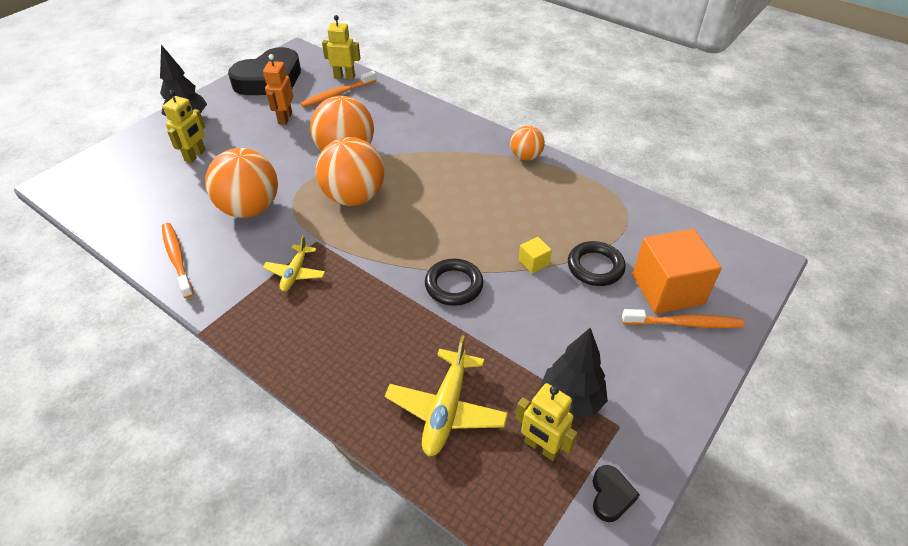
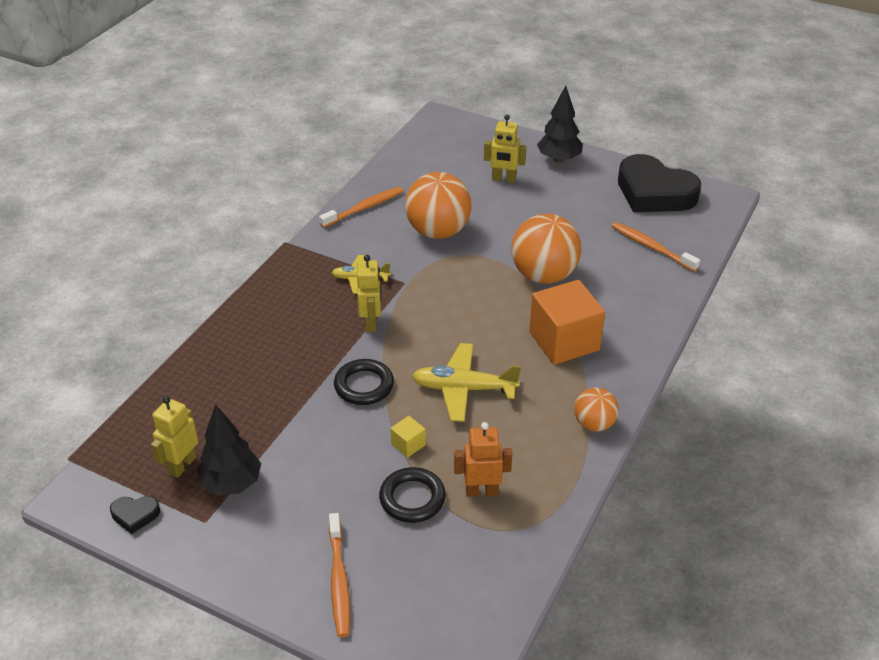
camera: 80 degrees right, 5 degrees down
(285, 118) = (588, 219): orange robot -> orange robot (481, 491)
(344, 77) = (690, 245): yellow robot -> yellow robot (371, 323)
(354, 197) = (474, 294): orange ball -> none
(446, 409) = (218, 399): yellow plane -> yellow plane (464, 389)
(667, 289) = (389, 566): orange cube -> orange cube (564, 341)

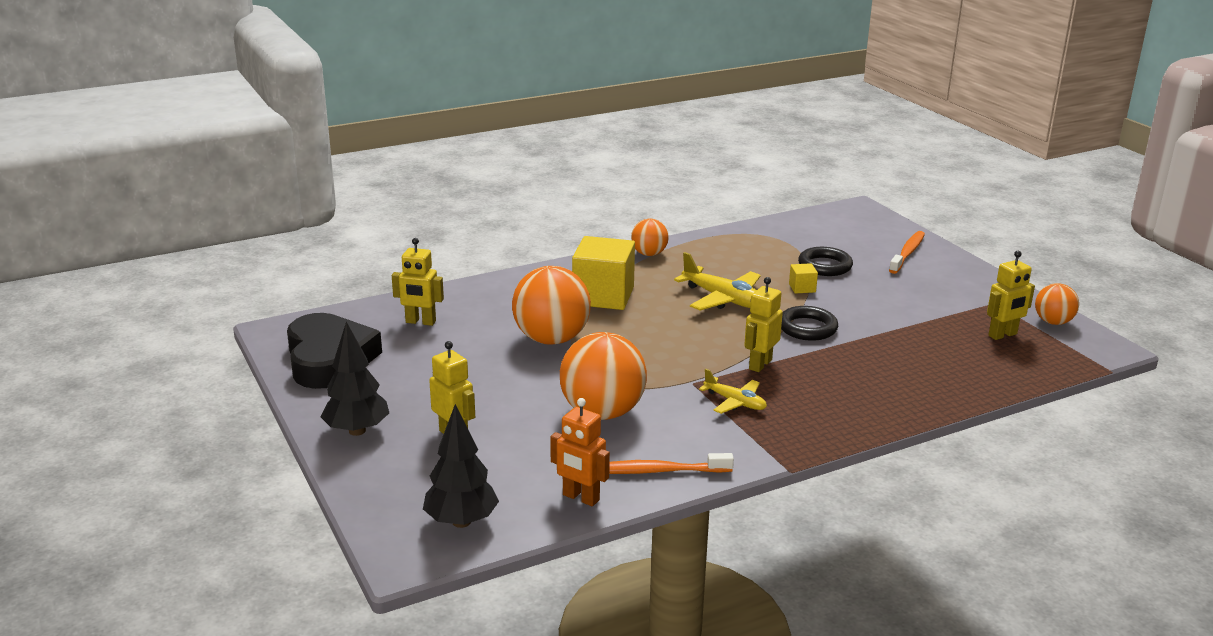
camera: 145 degrees left, 15 degrees down
(135, 515) = (1053, 322): black heart -> orange ball
(232, 484) = (963, 313): black tree -> black tree (461, 521)
(481, 491) = (771, 254): orange robot -> orange robot (580, 498)
(564, 341) = (603, 296): orange cube -> yellow cube
(652, 247) = (420, 322): orange toothbrush -> yellow robot

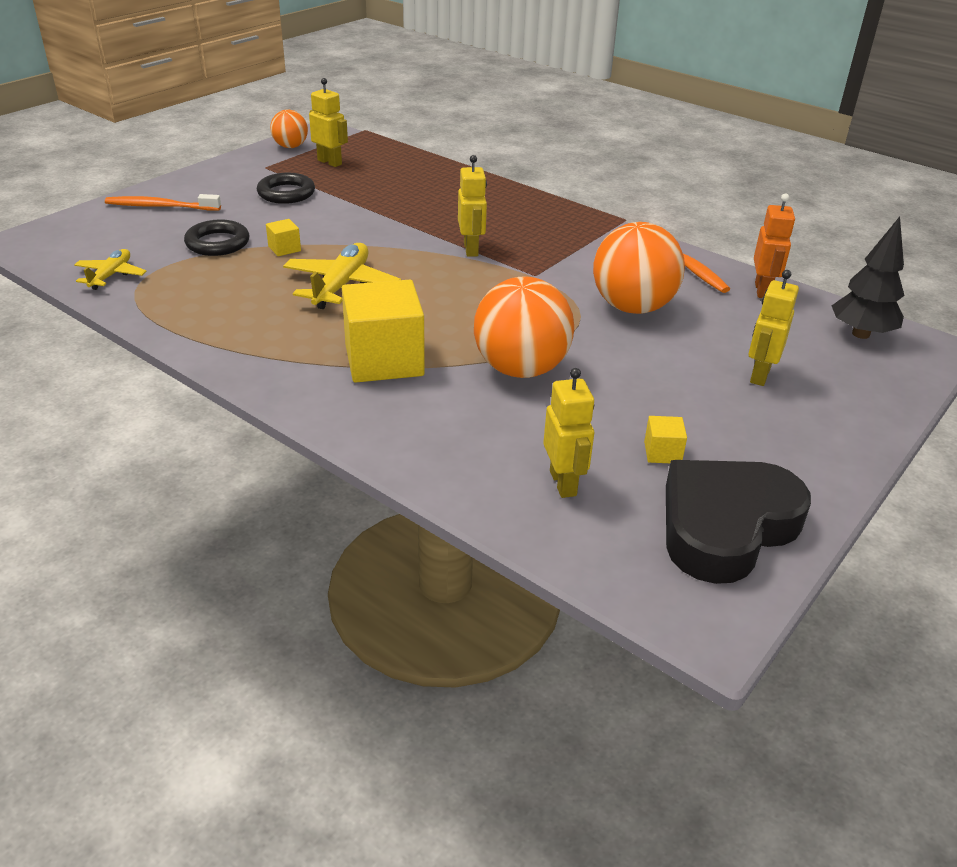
camera: 115 degrees left, 10 degrees up
(357, 431) = (825, 438): black tree -> none
(412, 362) = (662, 452): none -> yellow cube
(649, 254) = (235, 354): orange ball -> none
(735, 402) = (549, 251): yellow plane -> yellow plane (111, 275)
(760, 364) = (471, 249): yellow robot -> yellow robot turned 105 degrees counterclockwise
(807, 328) = (378, 237): black ring -> black ring (286, 193)

